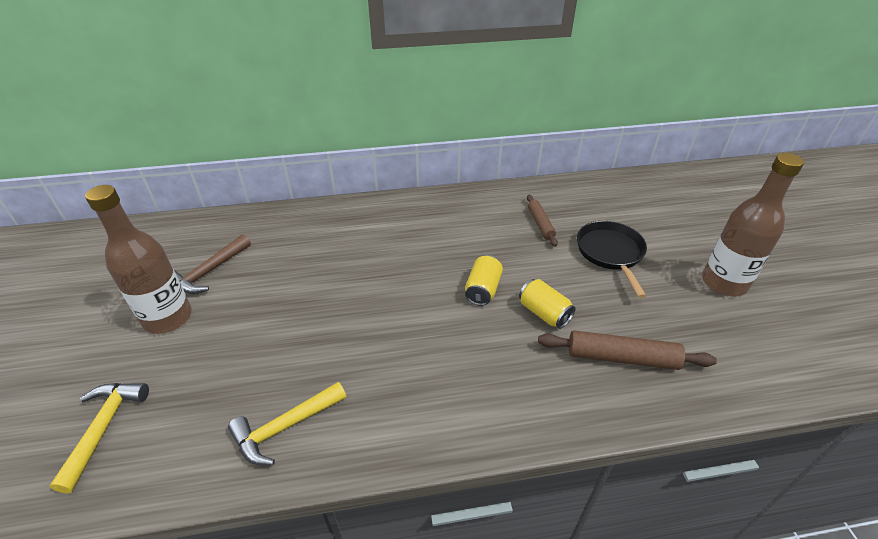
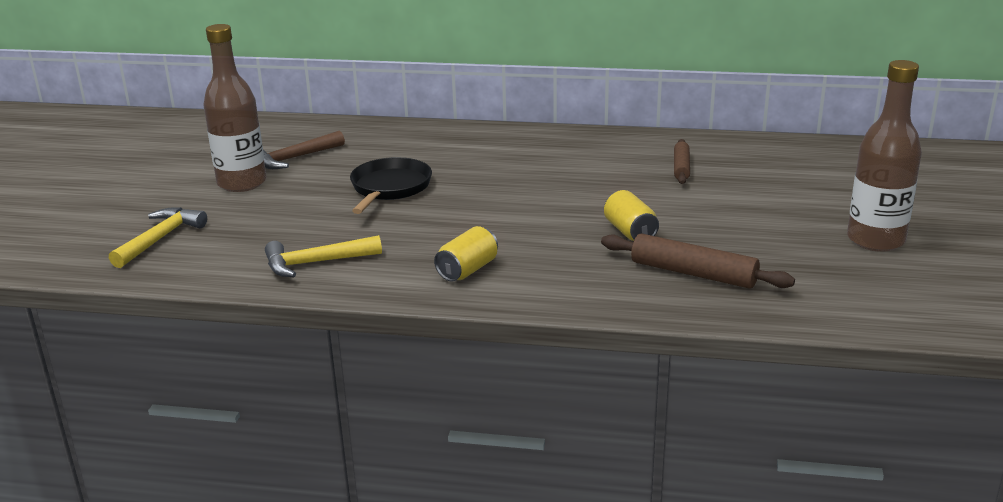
camera: 20 degrees right, 15 degrees down
(483, 289) = (573, 207): yellow can -> yellow can (467, 270)
(610, 253) = (750, 200): black pan -> black pan (389, 188)

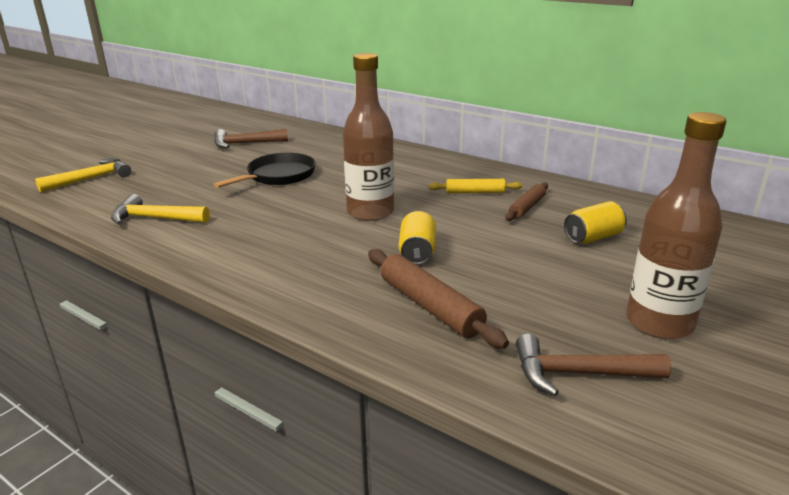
camera: 25 degrees right, 0 degrees up
(242, 183) = (191, 153): brown bottle -> brown bottle (370, 212)
(467, 270) = (248, 251): yellow can -> yellow can (593, 237)
(617, 163) = (475, 192): none -> yellow rolling pin
(853, 291) = (578, 374): none -> brown hammer

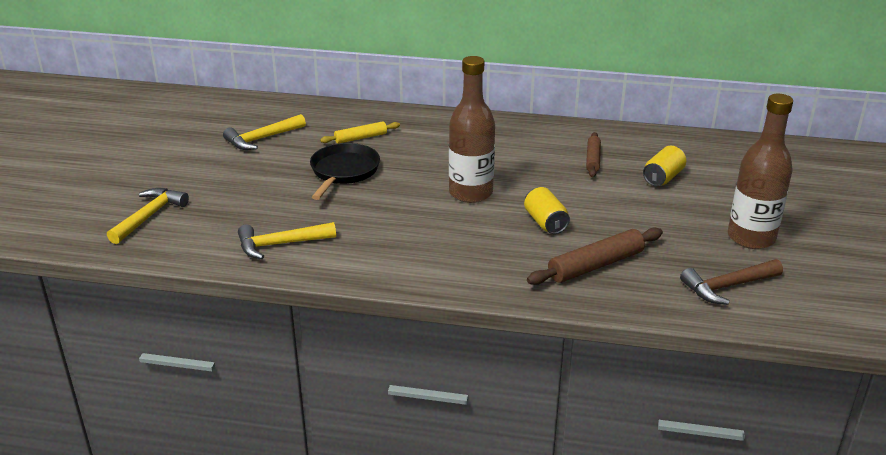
camera: 25 degrees left, 5 degrees up
(245, 144) = (262, 139): brown hammer -> yellow hammer
(429, 306) = (596, 265): brown rolling pin -> brown rolling pin turned 60 degrees counterclockwise
(475, 192) = (538, 152): yellow rolling pin -> yellow rolling pin (360, 138)

